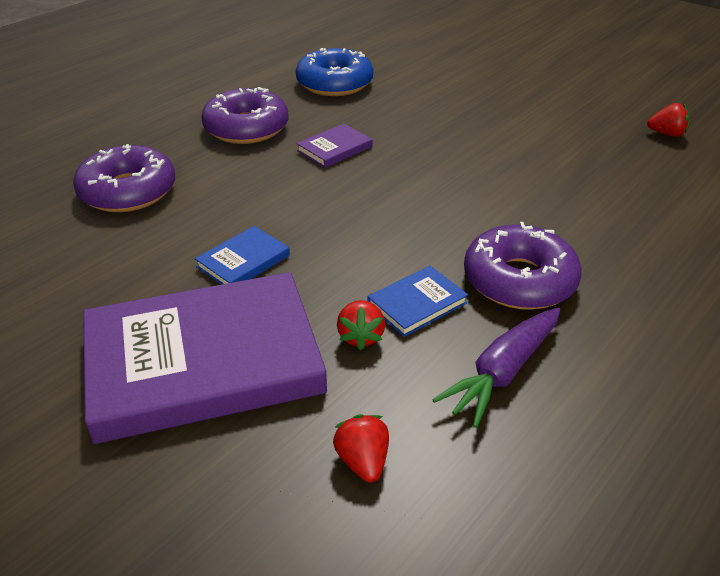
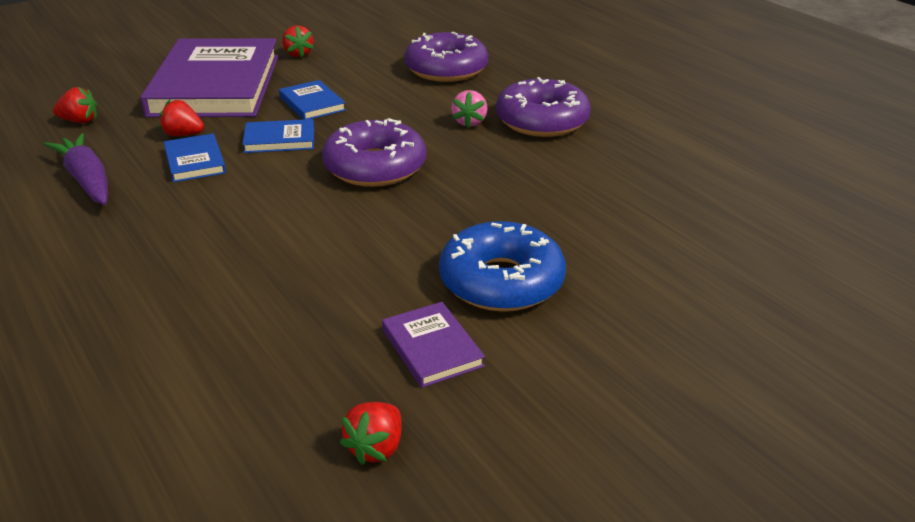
camera: 105 degrees right, 5 degrees down
(78, 315) = (298, 54): none -> red strawberry
(261, 160) = (469, 122): none -> pink strawberry
(334, 83) = (647, 181): blue donut -> blue donut (501, 281)
(334, 149) = (473, 160): purple book -> purple book (432, 348)
(342, 260) = (279, 140): none -> blue book
(519, 280) = (175, 214): purple donut -> purple donut (375, 167)

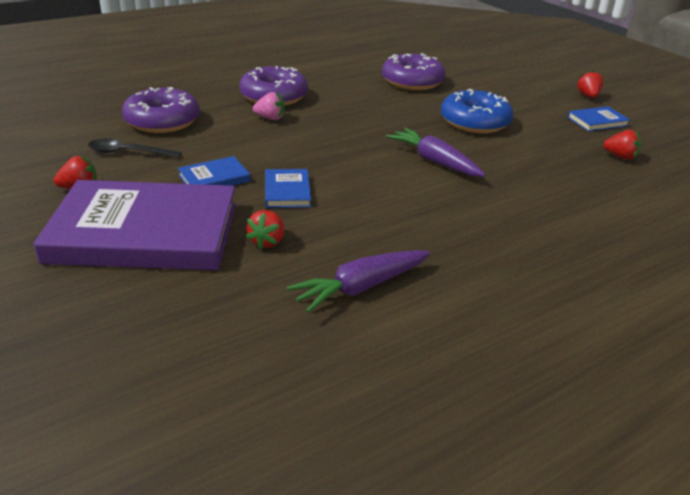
camera: 90 degrees left, 0 degrees up
(79, 121) = (215, 318): red strawberry -> red strawberry (588, 96)
(195, 161) = (325, 230): blue book -> blue book (597, 121)
(352, 234) = (434, 161): none -> purple carrot
(368, 63) = (127, 152): none -> black spoon
(375, 167) = (340, 153): purple donut -> purple donut (412, 81)
(432, 348) = (540, 141): purple book -> none

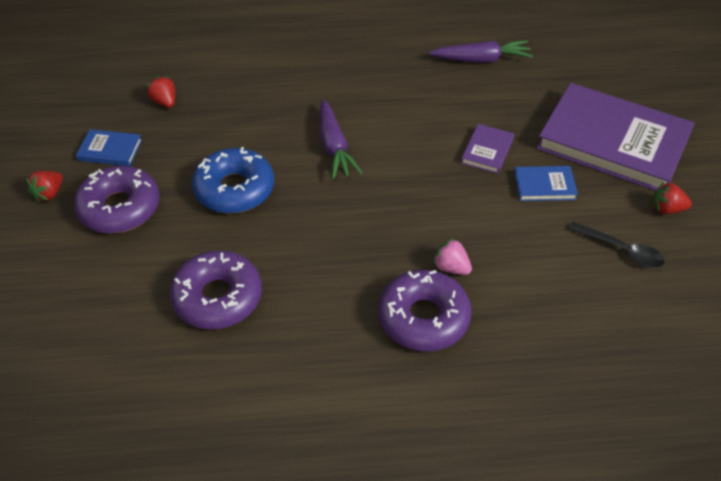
camera: 150 degrees left, 15 degrees up
(162, 121) = (578, 302): purple donut -> purple donut (119, 208)
(267, 241) = (525, 108): red strawberry -> none
(287, 191) = (487, 151): blue book -> purple book

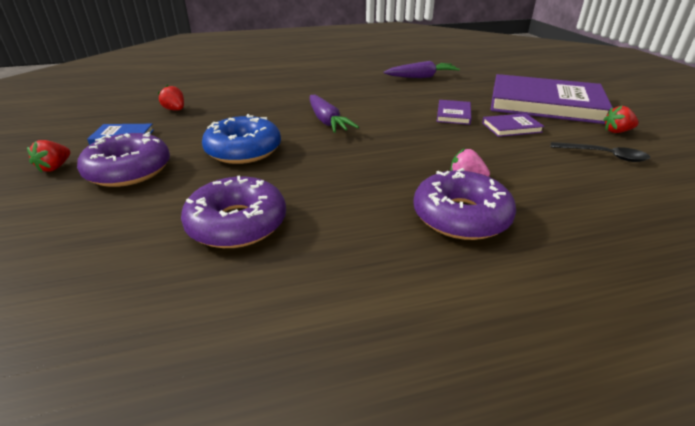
camera: 10 degrees left, 15 degrees down
(544, 186) = (511, 127): blue book -> purple book

